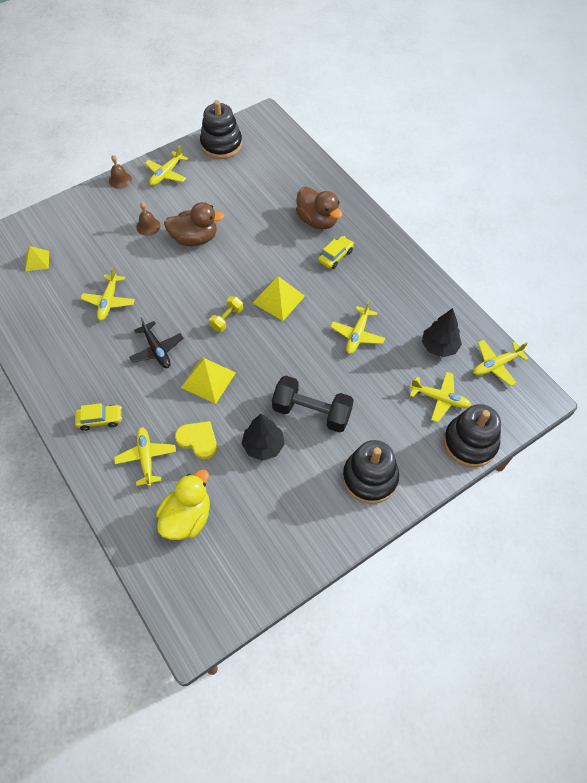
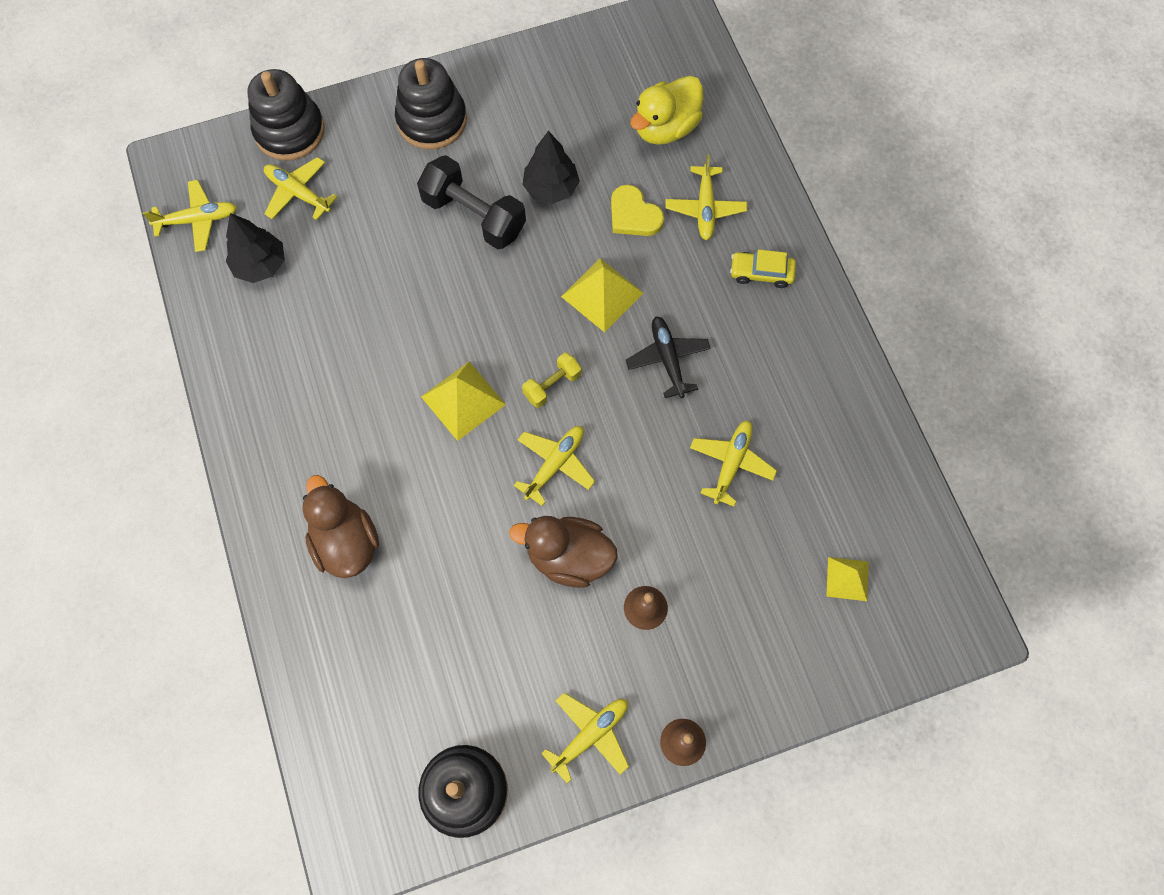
camera: 165 degrees left, 10 degrees up
(335, 256) = (345, 458): yellow car -> none
(357, 335) = (368, 311): yellow plane -> yellow plane (555, 464)

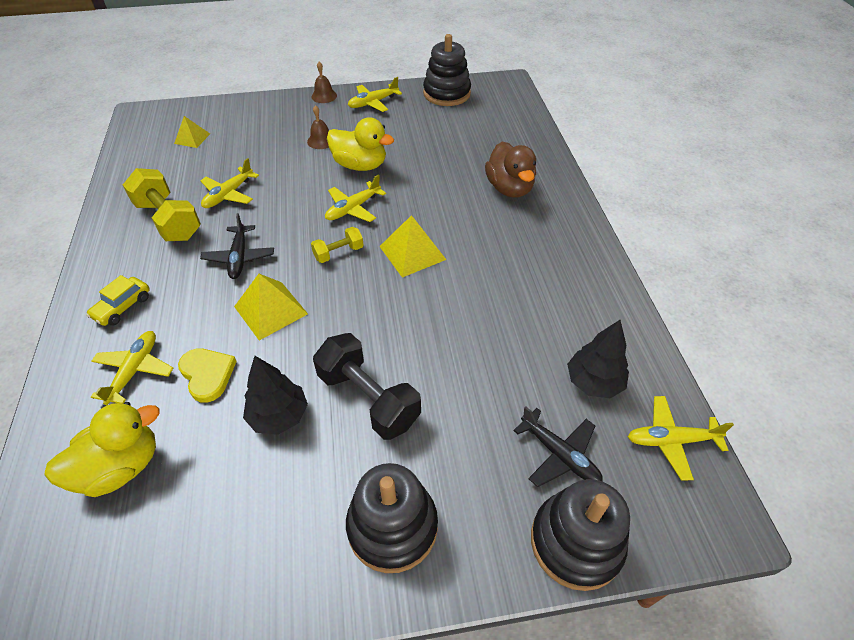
camera: 170 degrees left, 20 degrees down
(298, 193) = (559, 455): yellow plane -> black plane
(568, 557) = (360, 165): brown duck -> yellow duck
(761, 273) = (122, 307): yellow car -> yellow car turned 105 degrees clockwise
(784, 403) = (169, 220): none -> yellow dumbbell

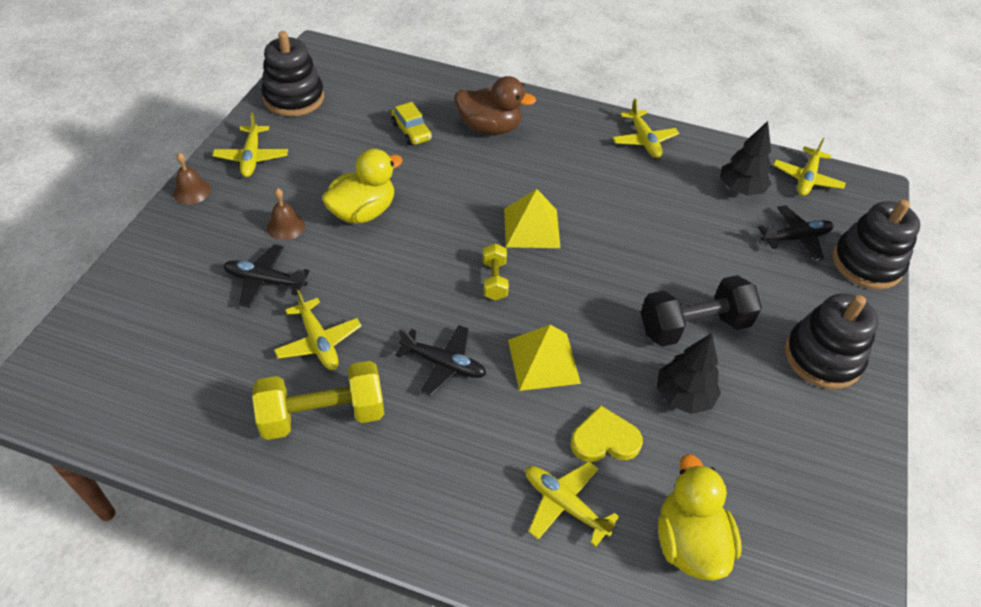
camera: 65 degrees left, 0 degrees up
(122, 307) = (454, 497): yellow car -> yellow car (411, 131)
(192, 138) = (157, 346): yellow pyramid -> none
(267, 153) = (265, 281): none -> black plane
(353, 208) = (433, 245): yellow plane -> yellow plane (644, 140)

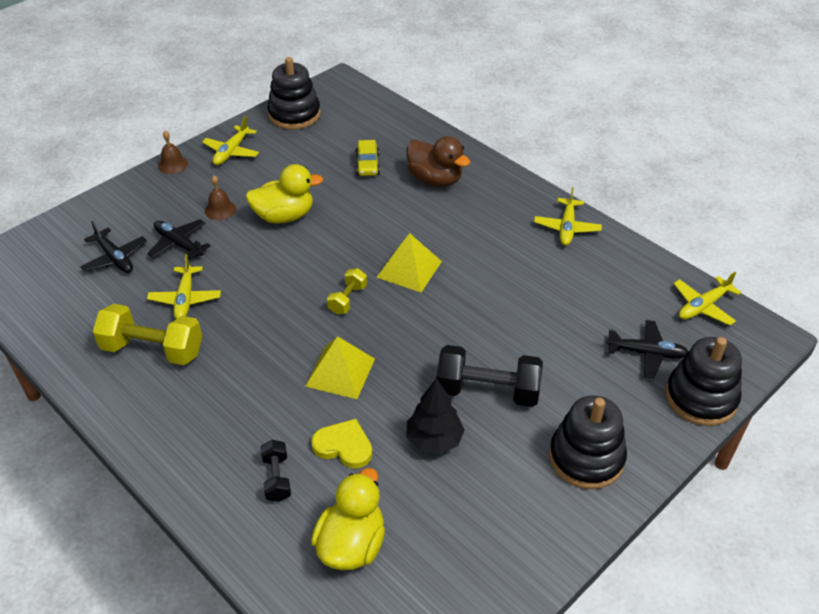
camera: 30 degrees right, 5 degrees down
(444, 364) = (262, 346): black plane -> black plane (115, 258)
(564, 504) = (277, 478): yellow plane -> black dumbbell
(740, 189) = (627, 295): black tree -> none

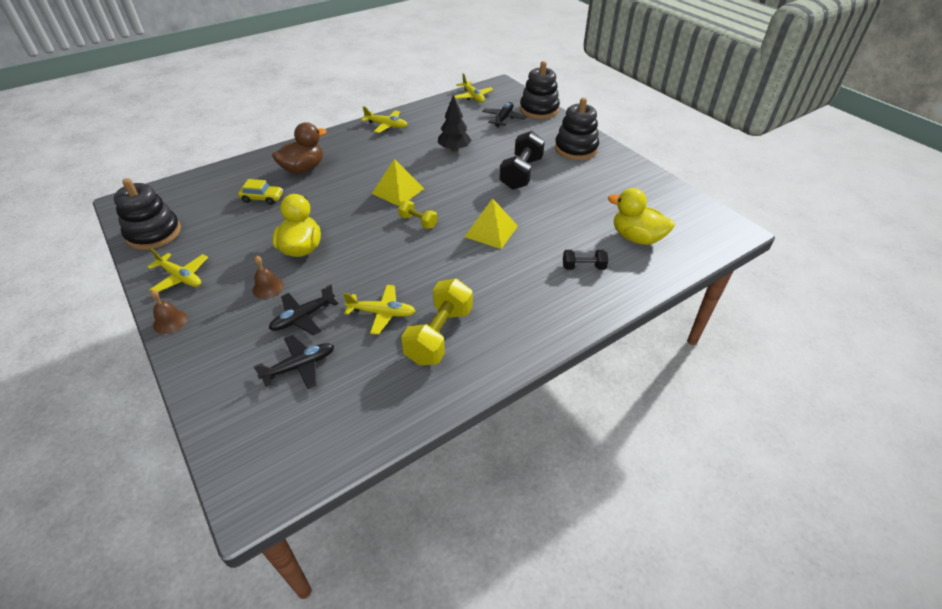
camera: 80 degrees left, 0 degrees up
(344, 446) = (558, 235): yellow heart -> none
(434, 440) = (557, 198): black tree -> black tree (454, 149)

